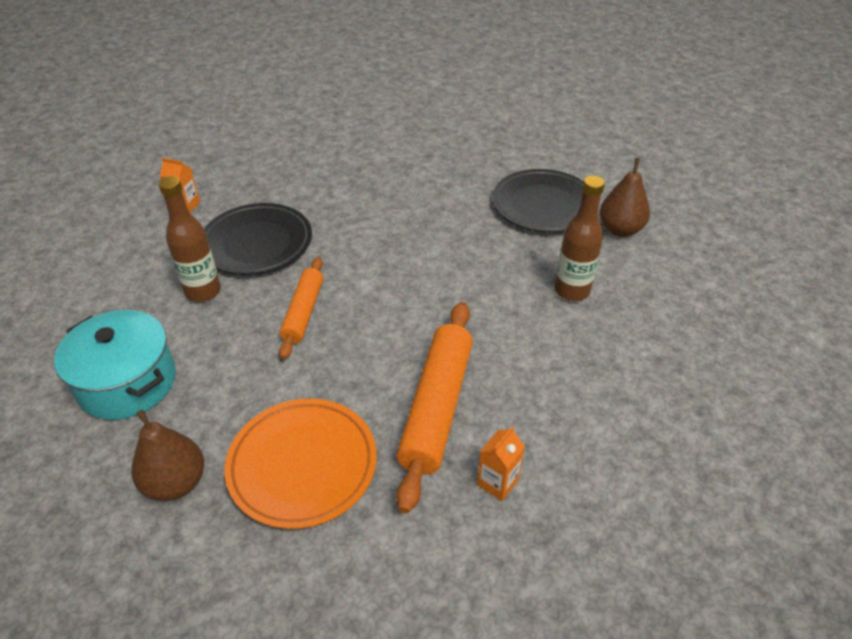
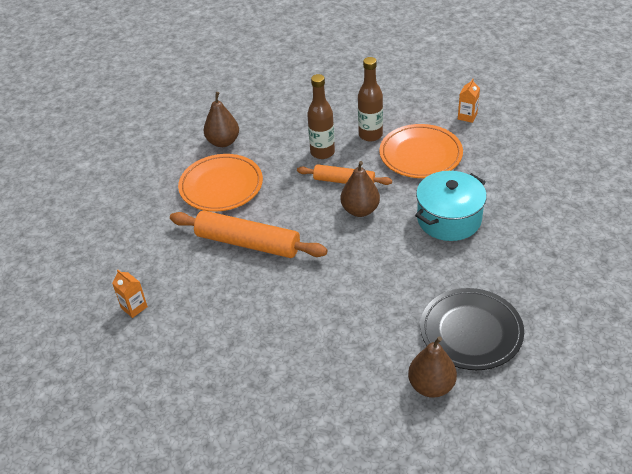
camera: 100 degrees right, 0 degrees up
(127, 382) = (296, 116): turquoise pot -> turquoise pot (449, 219)
(257, 243) = (420, 155): black plate -> orange plate
(364, 293) = (360, 210): none -> brown pear
(497, 482) = (185, 266): orange carton -> orange carton (134, 307)
(572, 291) = (349, 332): brown bottle -> brown bottle (322, 152)

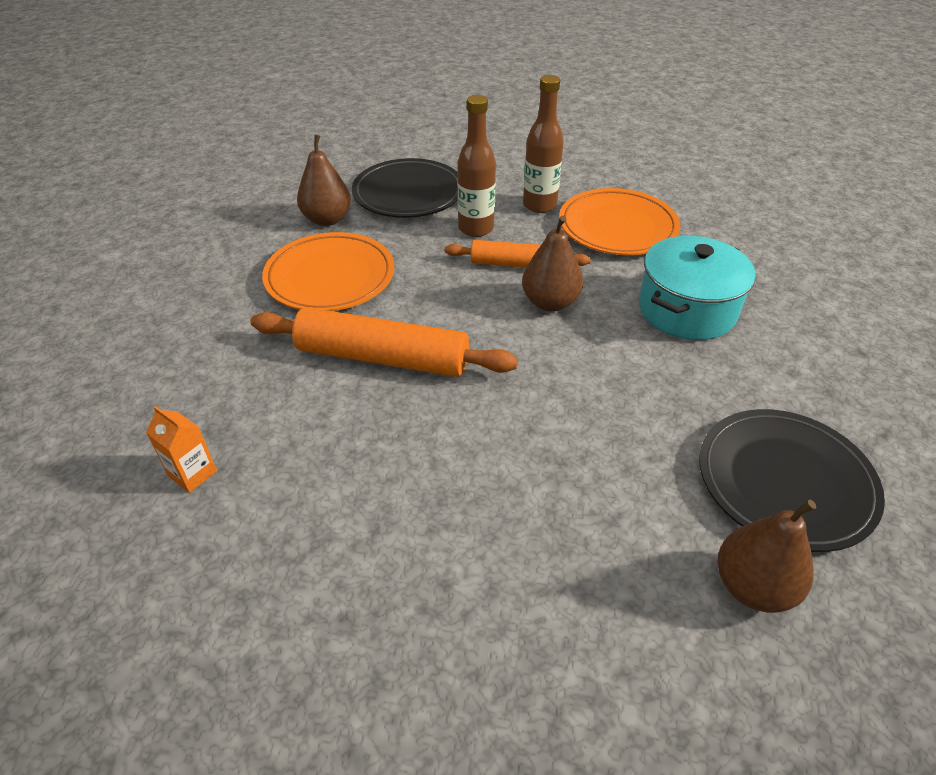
camera: 10 degrees left, 0 degrees up
(281, 122) = (408, 194): none -> black plate
(467, 116) = (666, 180): orange carton -> none

